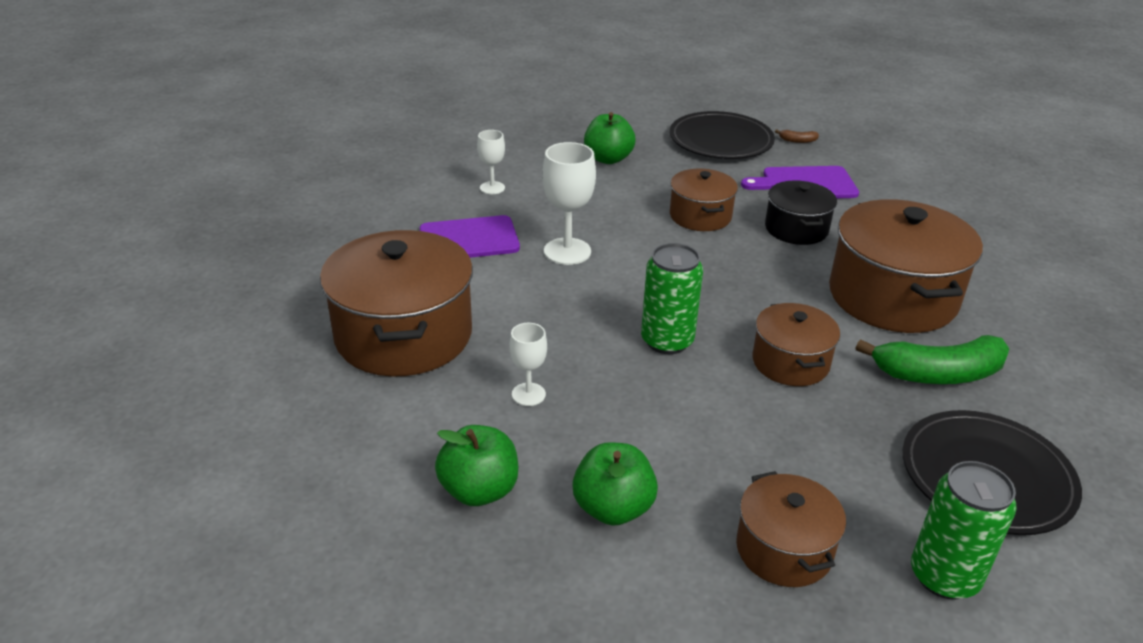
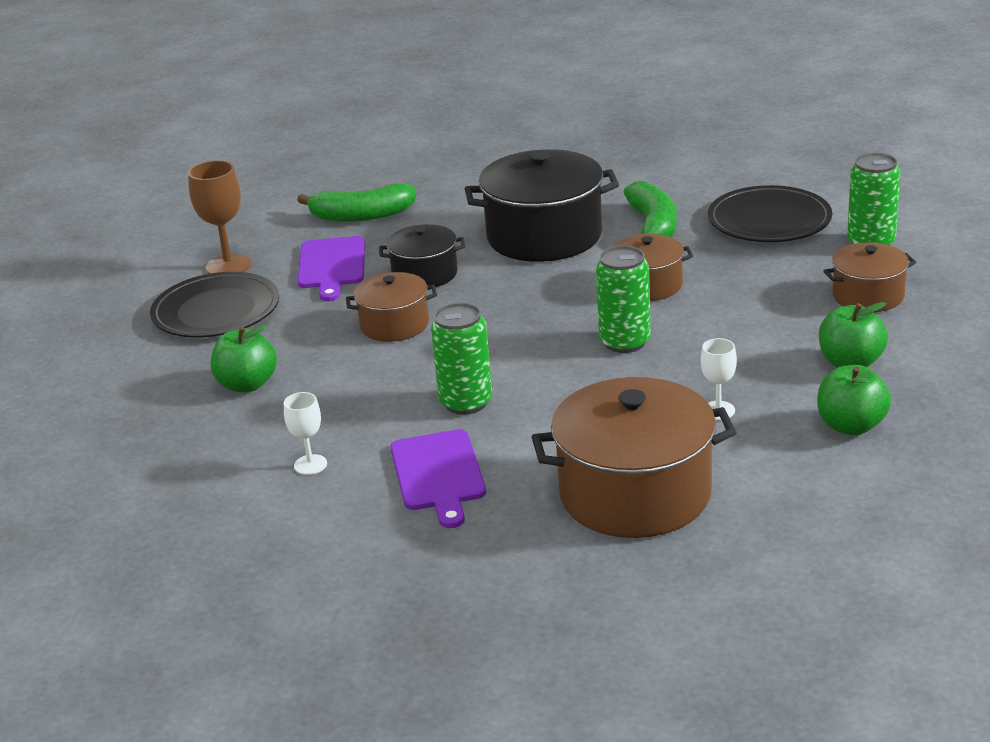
camera: 85 degrees left, 5 degrees down
(567, 251) = (466, 402): white goblet -> green can
(797, 141) = (228, 266): brown banana -> brown goblet
(892, 297) = (544, 236): brown pot -> black pot
(908, 194) = (361, 216): none -> green banana

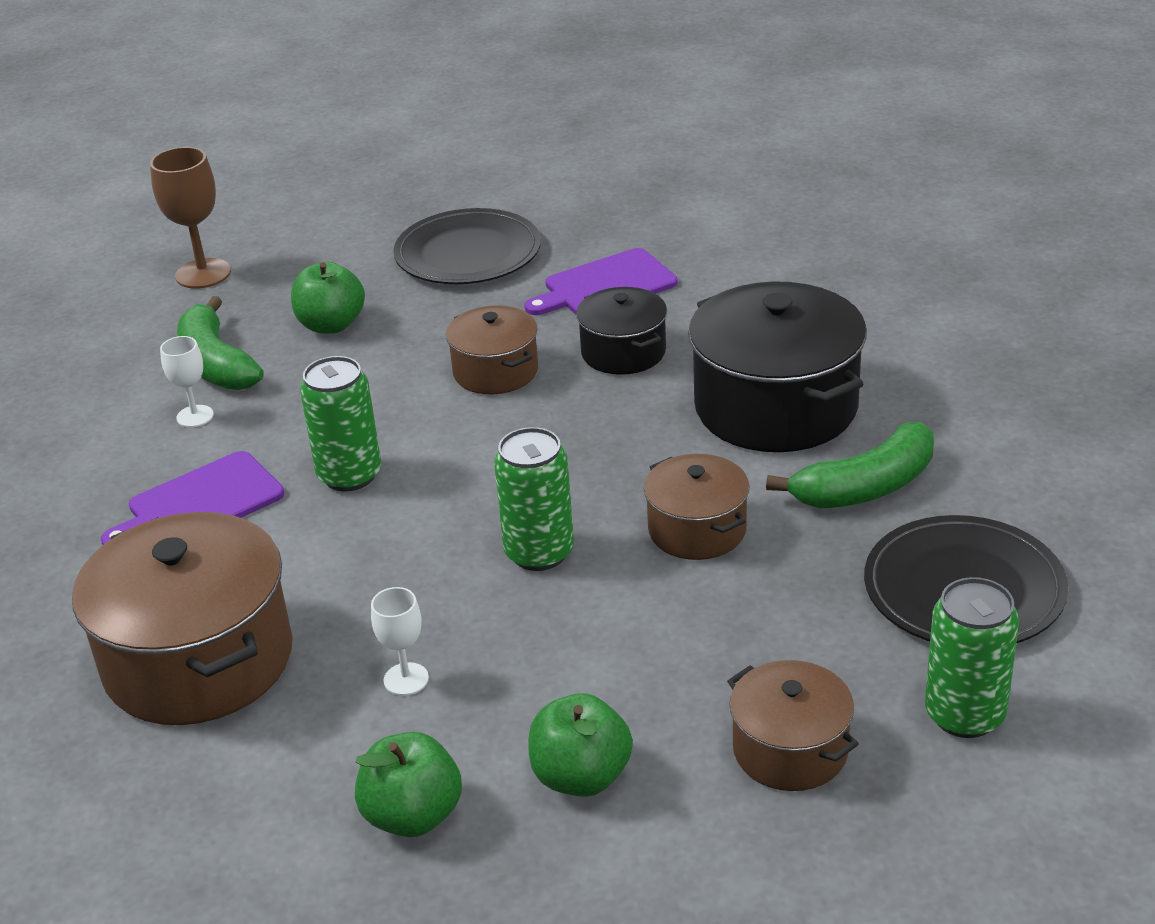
camera: 65 degrees right, 5 degrees up
(228, 266) = (567, 225): brown goblet -> brown goblet (203, 274)
(361, 216) = (736, 263): green banana -> green banana (216, 364)

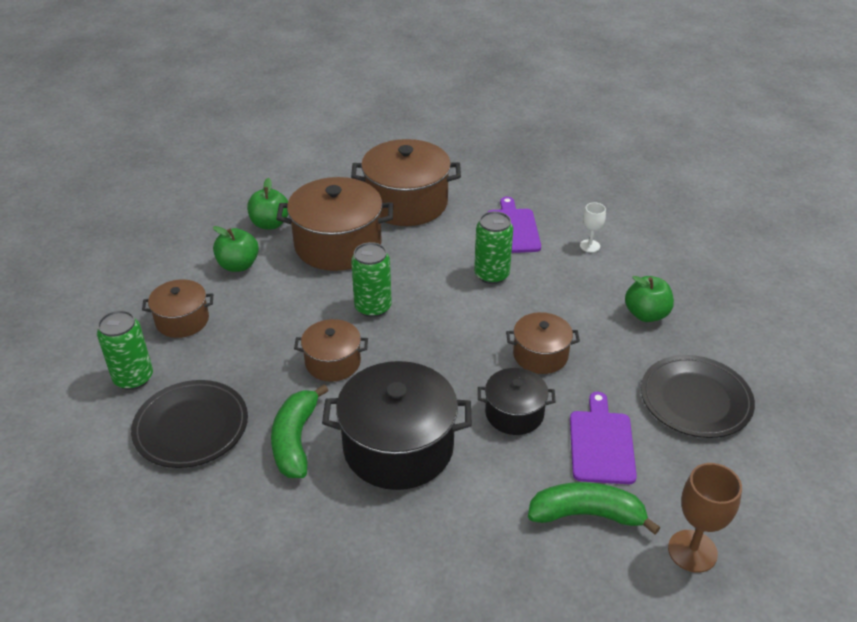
camera: 120 degrees right, 5 degrees up
(203, 274) = (749, 287): brown goblet -> brown goblet (692, 551)
(216, 364) = (637, 265): green banana -> green banana (586, 514)
(406, 679) = (338, 245): white goblet -> brown pot

